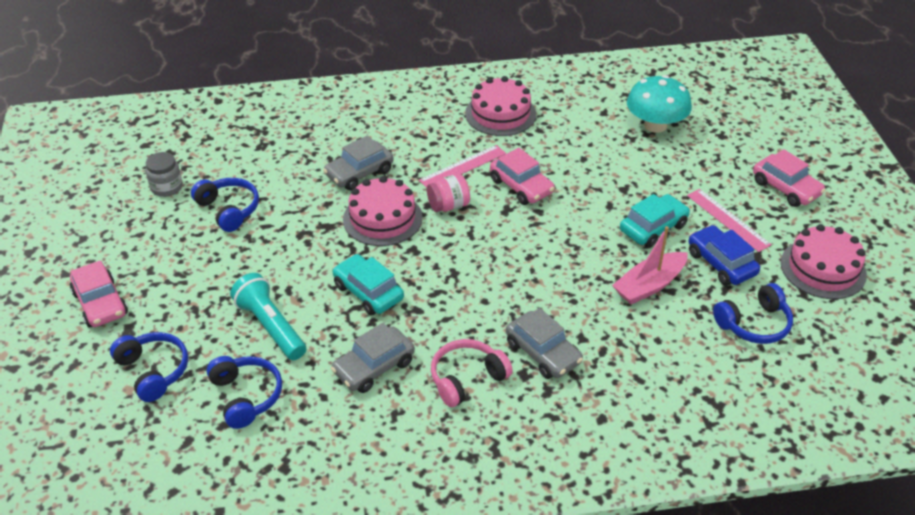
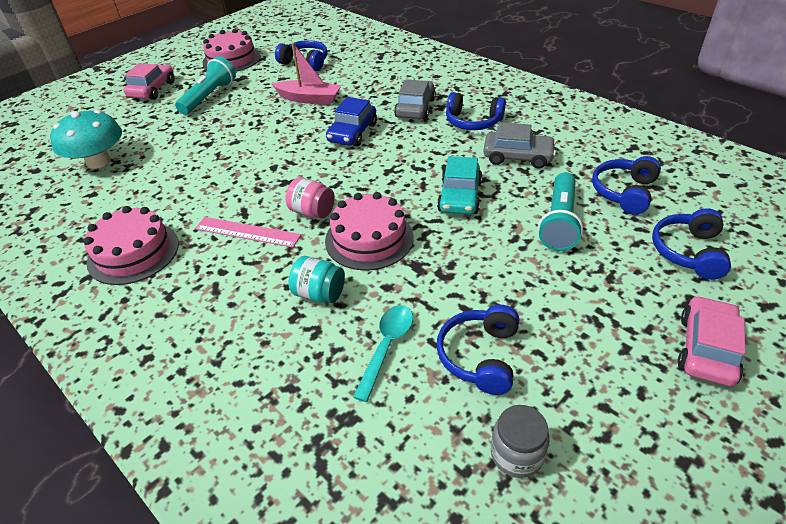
camera: 125 degrees left, 0 degrees up
(283, 179) = (386, 347): none -> turquoise spoon
(359, 173) = (319, 294): grey car -> turquoise jar
(467, 378) = (473, 122): pink headphones -> blue headphones
(521, 186) = (248, 188): pink car -> none
(653, 228) = (245, 117): turquoise car -> none
(721, 263) = (260, 86): blue car -> blue car (352, 133)
(728, 220) = (209, 97): pink ruler -> turquoise flashlight

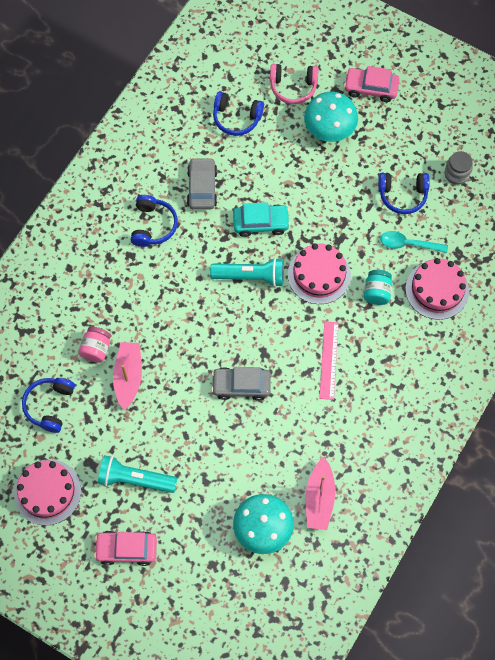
camera: 105 degrees left, 25 degrees up
(92, 203) = (319, 499): none -> pink boat
(133, 252) = (367, 432): pink cake -> pink cake (437, 290)
(312, 212) = (297, 321): pink jar -> pink jar (96, 349)
(352, 133) = (184, 320): blue car -> none
(415, 108) = (135, 276): grey car -> grey car (241, 386)
(559, 222) = (277, 158): turquoise flashlight -> turquoise flashlight (250, 276)
(613, 282) = (329, 129): none -> turquoise mushroom
(688, 252) = (293, 87): blue headphones -> pink headphones

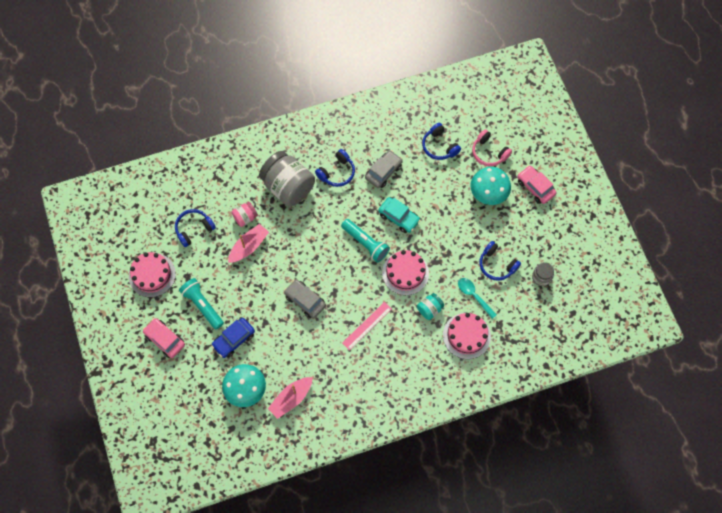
camera: 40 degrees right, 0 degrees up
(114, 280) = (288, 187): none -> grey jar
(202, 487) = (234, 339): none -> blue car

